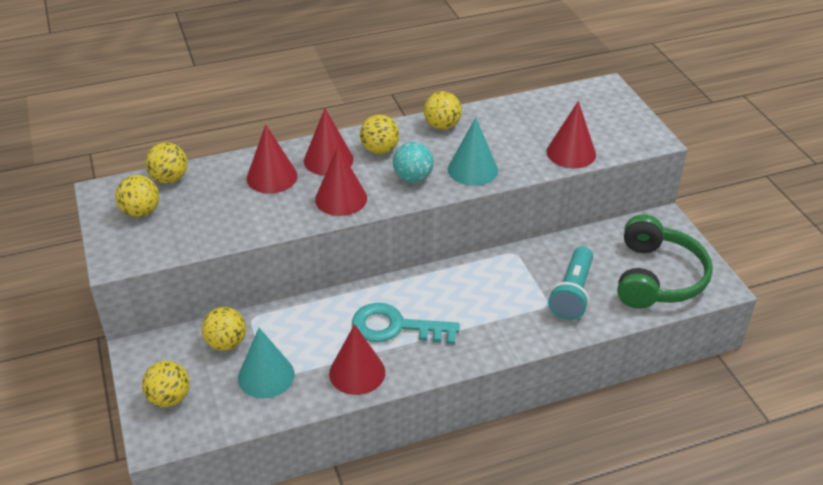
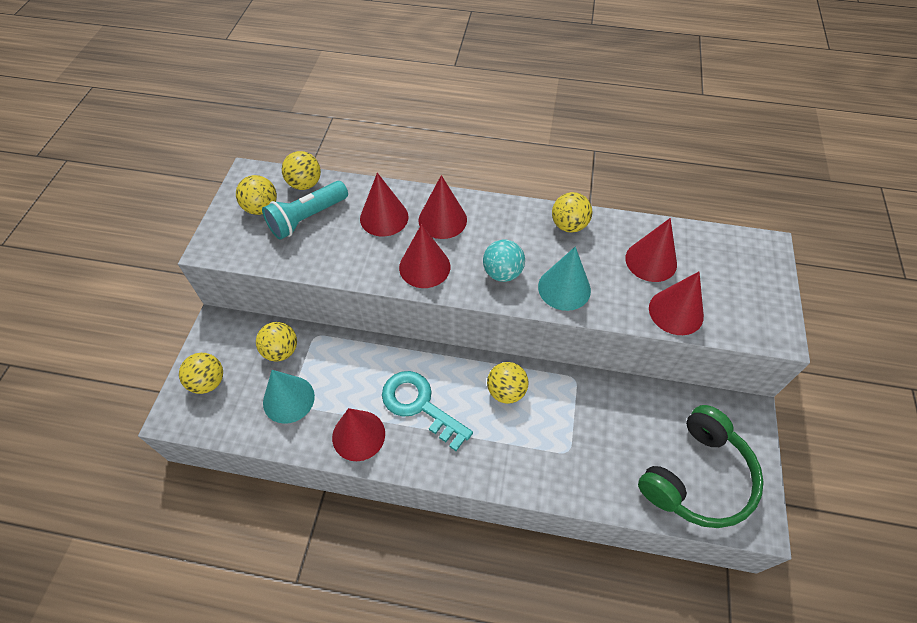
camera: 30 degrees right, 15 degrees up
(379, 150) = (494, 228): yellow ball -> yellow ball (506, 391)
(527, 127) = (651, 261): none -> red cone
(572, 293) = (599, 452): turquoise flashlight -> turquoise flashlight (307, 218)

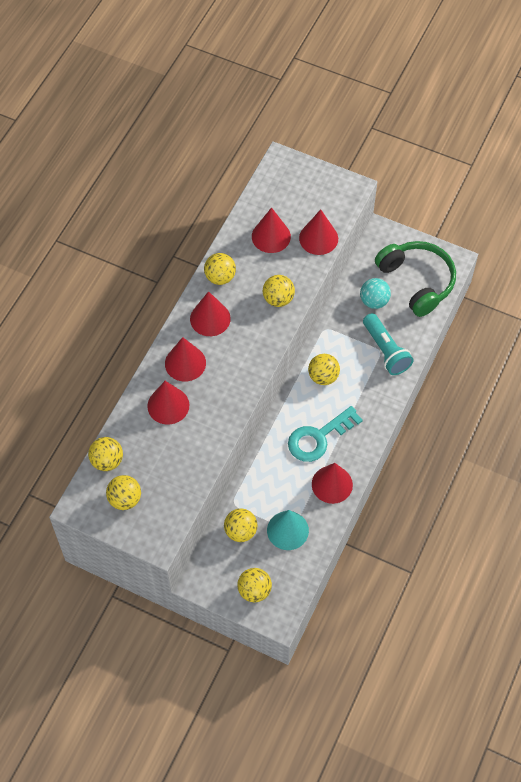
camera: 75 degrees left, 5 degrees up
(307, 218) = (149, 464): turquoise flashlight -> turquoise flashlight (385, 351)
(424, 267) = (229, 386): red cone -> red cone (210, 318)
(502, 273) = (252, 335): turquoise ball -> turquoise ball (374, 301)
(564, 288) = (278, 299): turquoise cone -> yellow ball

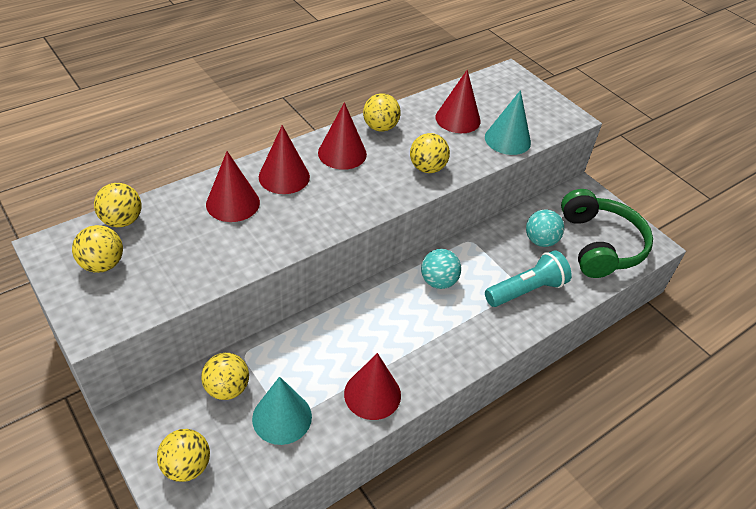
camera: 25 degrees right, 15 degrees down
(318, 238) = (507, 139): red cone -> turquoise cone
(318, 437) = (391, 337): turquoise key -> none
(323, 376) = (438, 281): yellow ball -> turquoise ball
(385, 351) = (526, 290): turquoise flashlight -> turquoise flashlight turned 120 degrees counterclockwise

